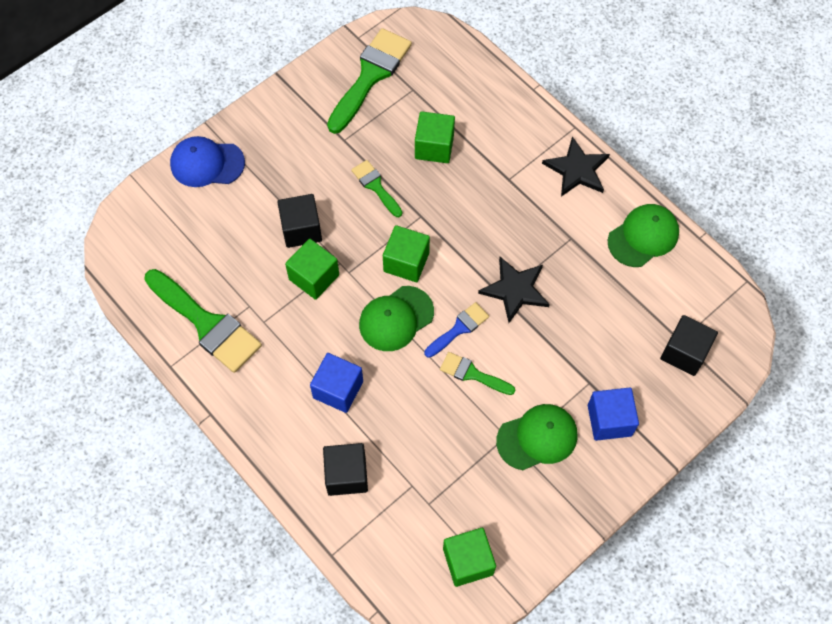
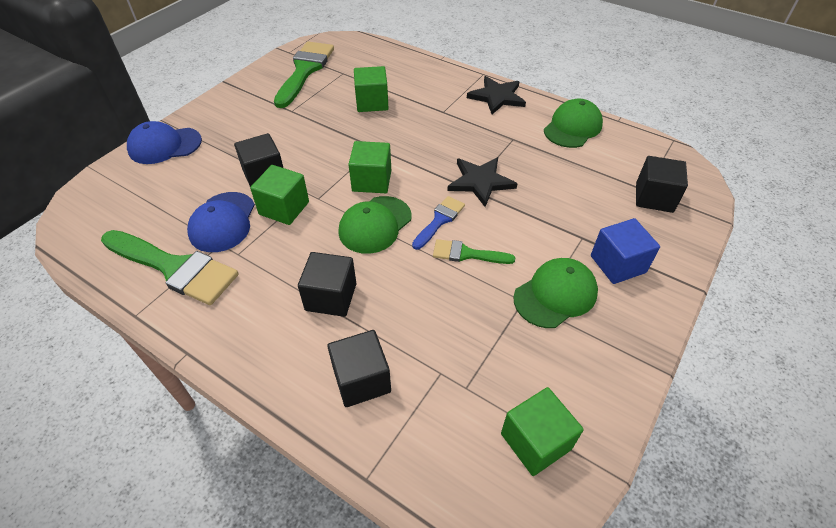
camera: 15 degrees left, 15 degrees down
(254, 280) = (222, 222): none -> blue cap
(338, 389) = (331, 297): blue cube -> black cube
(375, 186) = (328, 135): green brush -> none

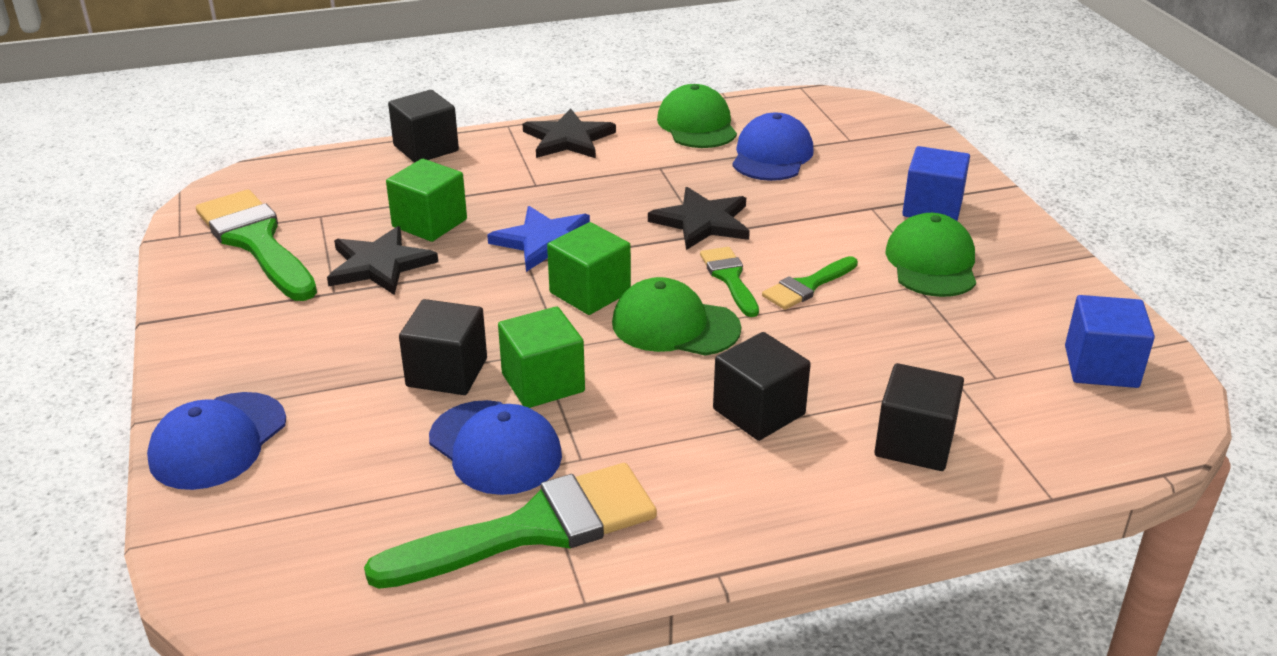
camera: 50 degrees left, 15 degrees down
(324, 109) = (380, 265): none -> black star
(375, 224) = (675, 325): green cap -> green cap turned 120 degrees clockwise
(397, 142) = (544, 242): none -> blue star
(440, 220) = (729, 278): blue brush -> green brush
(535, 441) = (1101, 367): green cube -> blue cube
(581, 170) = (772, 155): none -> blue cap
(654, 197) = (868, 141): black cube -> black cube (426, 148)

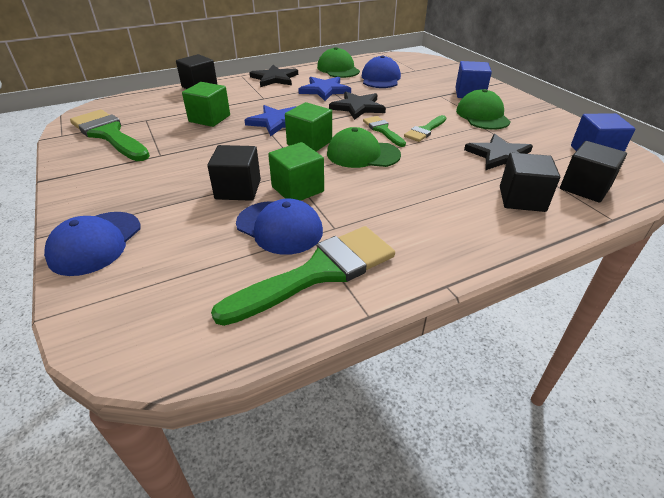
camera: 10 degrees left, 5 degrees up
(380, 265) = (185, 139): black star -> black star (500, 156)
(654, 176) = (324, 90): none -> blue star
(759, 412) = (428, 192): black cube -> black cube (585, 188)

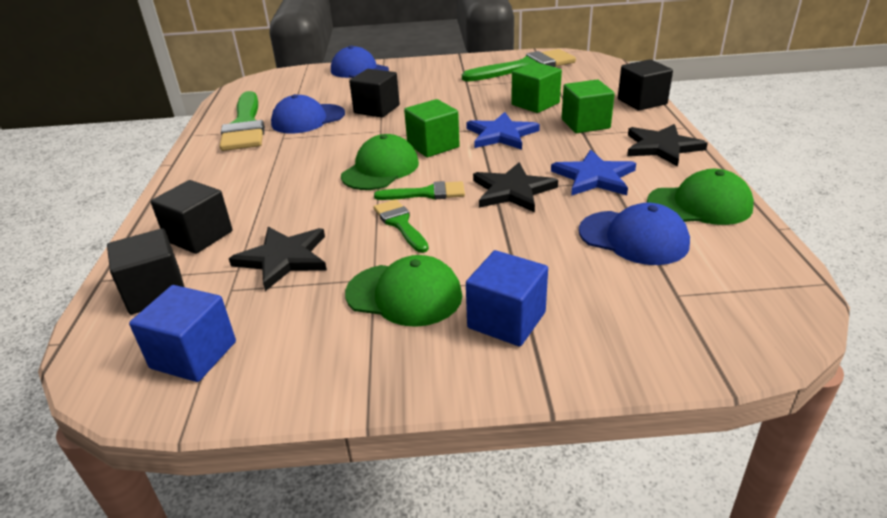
camera: 115 degrees right, 5 degrees down
(297, 189) = (351, 130): green cube -> green cube (585, 124)

